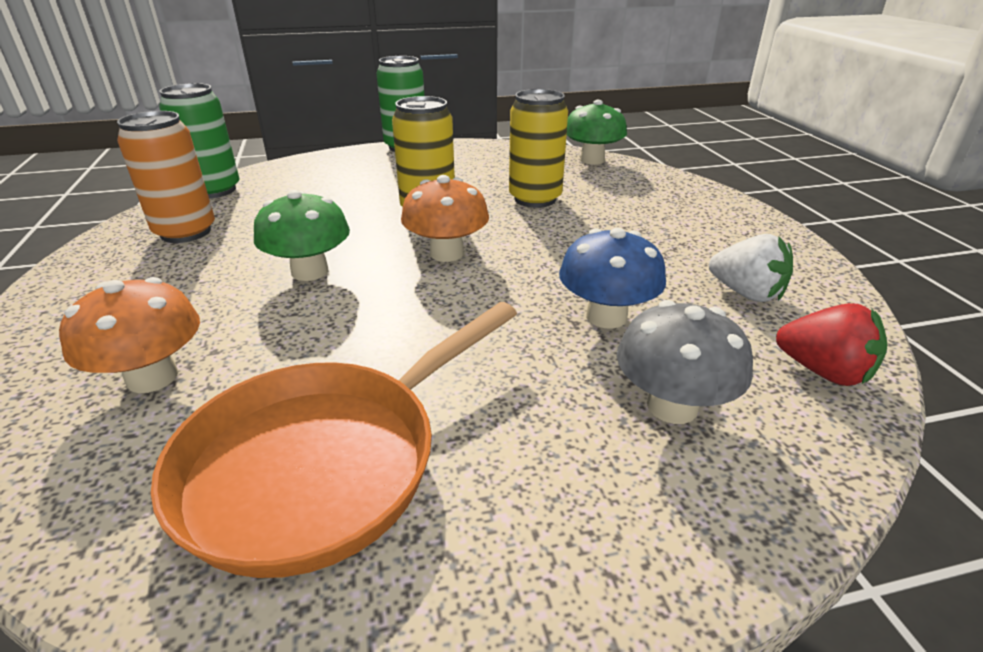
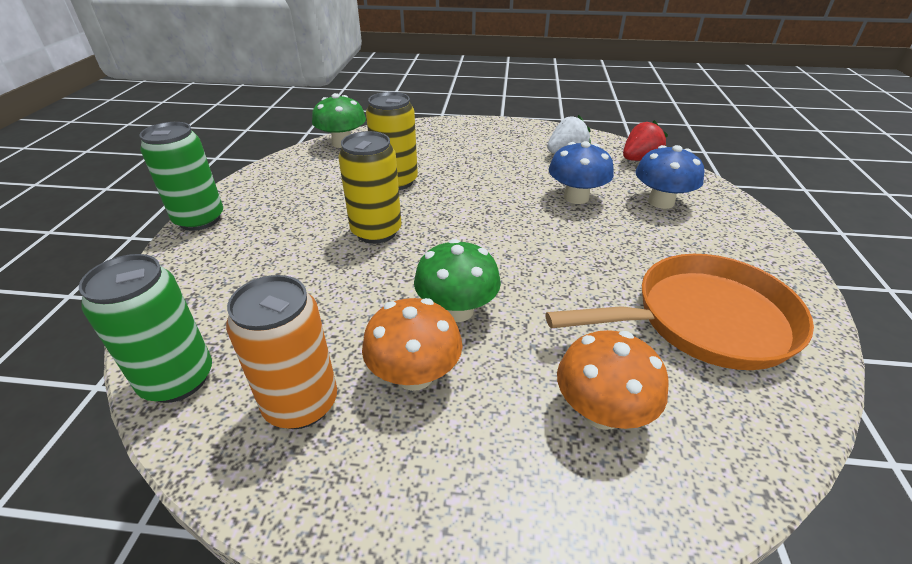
camera: 70 degrees left, 5 degrees up
(324, 462) = (703, 321): orange pan -> orange pan turned 75 degrees counterclockwise
(447, 253) = (464, 236): orange mushroom -> orange mushroom (414, 375)
(672, 406) = (661, 202): grey mushroom -> blue mushroom

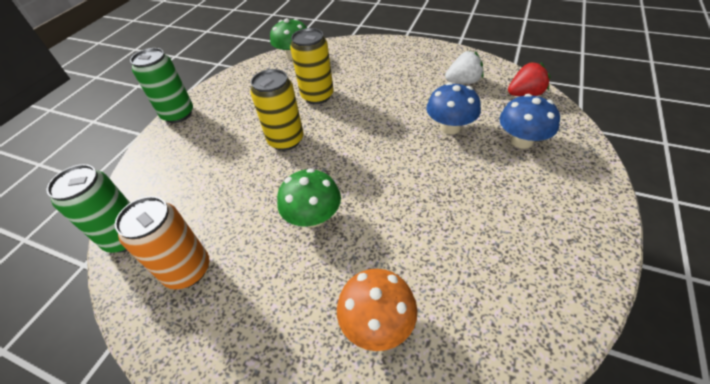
camera: 20 degrees right, 10 degrees up
(414, 375) = (264, 264): orange mushroom -> none
(703, 321) = (497, 262): orange pan -> none

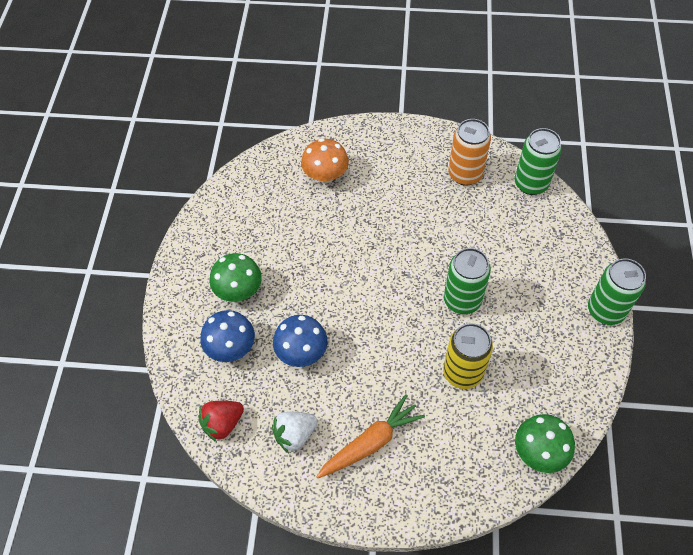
camera: 160 degrees right, 10 degrees up
(286, 140) = (462, 300): yellow can -> green can
(313, 217) = (396, 230): green mushroom -> green mushroom (238, 290)
(405, 71) = (370, 442): none -> orange carrot

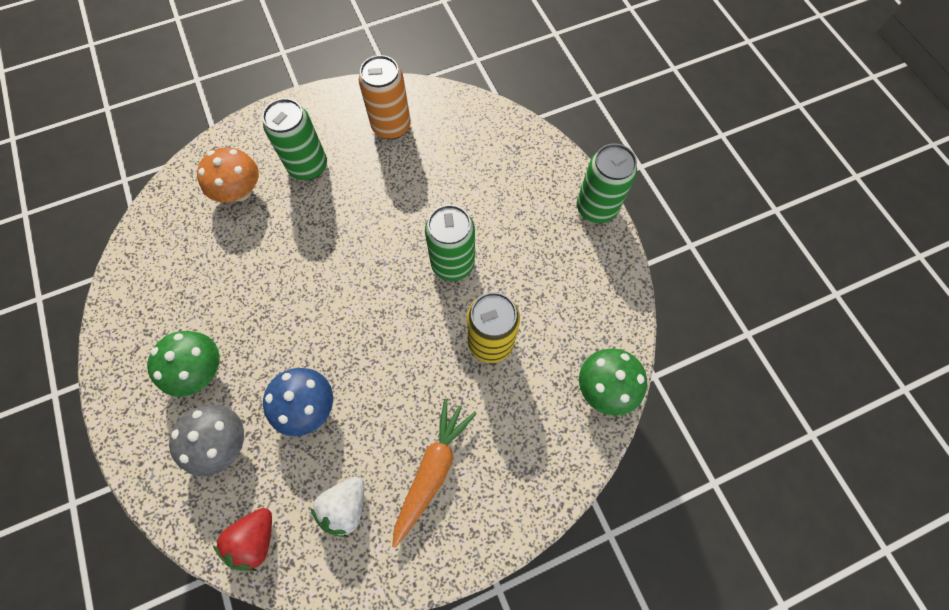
camera: 30 degrees left, 10 degrees up
(231, 347) = (223, 442): blue mushroom -> grey mushroom
(531, 183) = (462, 108): green can -> green can (308, 166)

